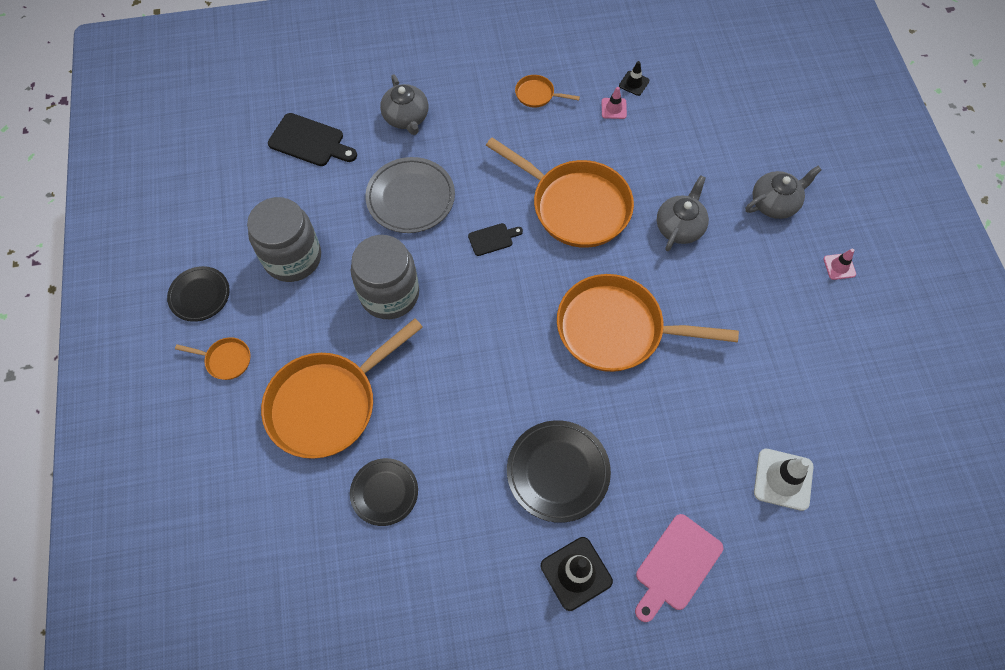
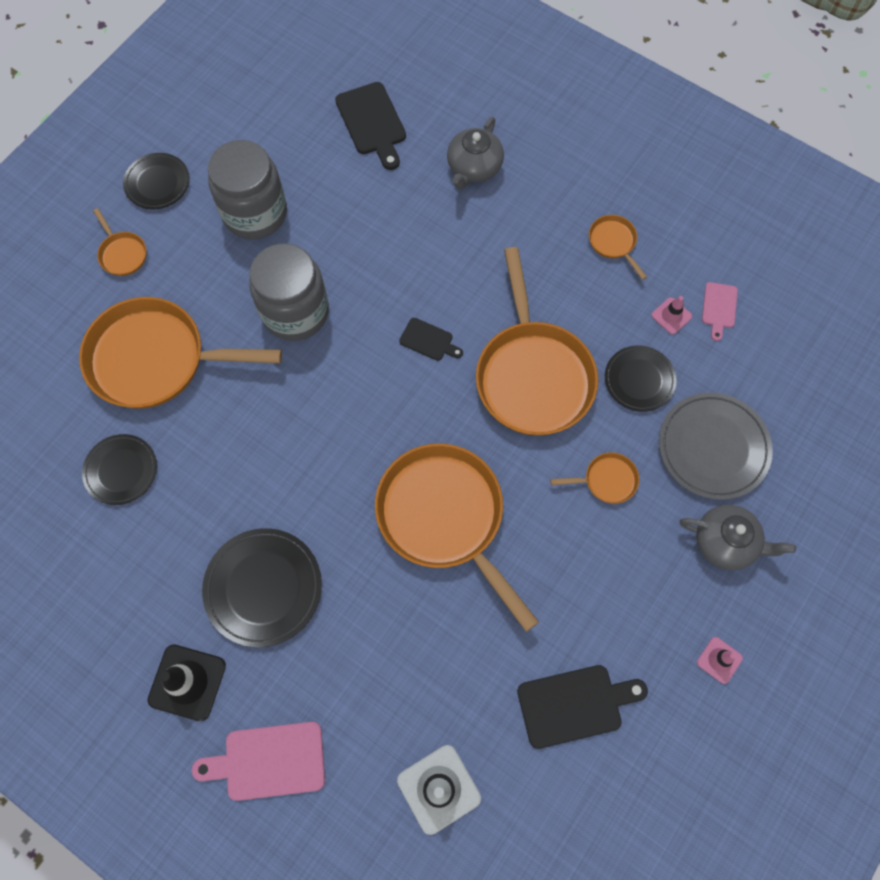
camera: 45 degrees right, 5 degrees up
(410, 198) = (400, 243): grey plate -> grey plate (713, 447)
(634, 83) = (719, 308): black traffic cone -> pink cutting board
(635, 157) = (639, 380): none -> black plate
(679, 227) = (606, 480): grey teapot -> orange pan
(798, 361) = (575, 704): none -> black cutting board

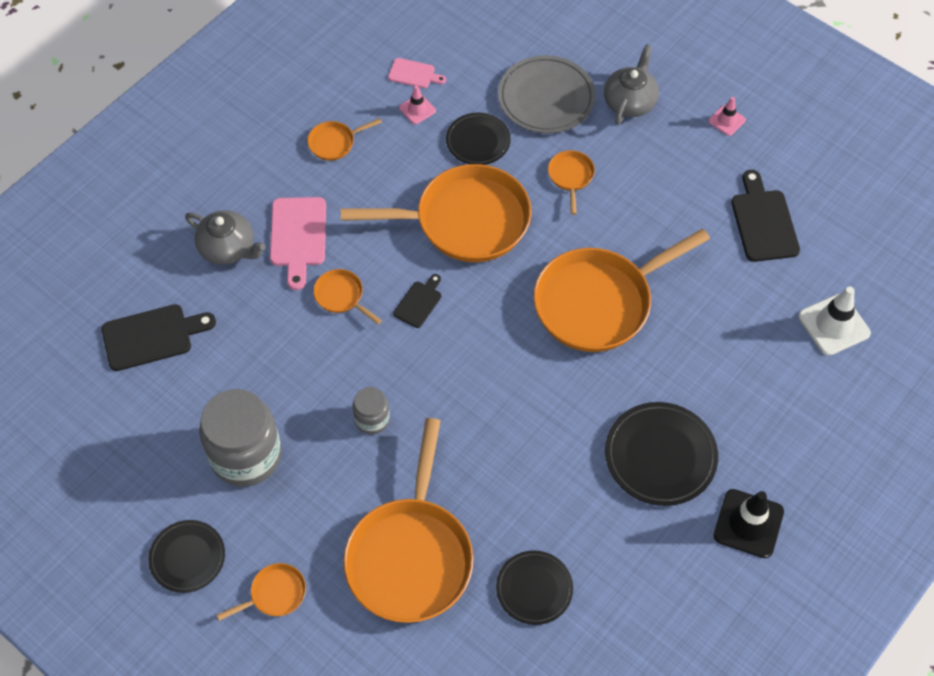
camera: 85 degrees left, 10 degrees down
(268, 761) = (816, 455): pink cutting board -> pink cutting board (298, 236)
(295, 312) = (372, 419): grey jar -> grey jar, size x0.50
(429, 270) = (341, 296): none -> orange pan

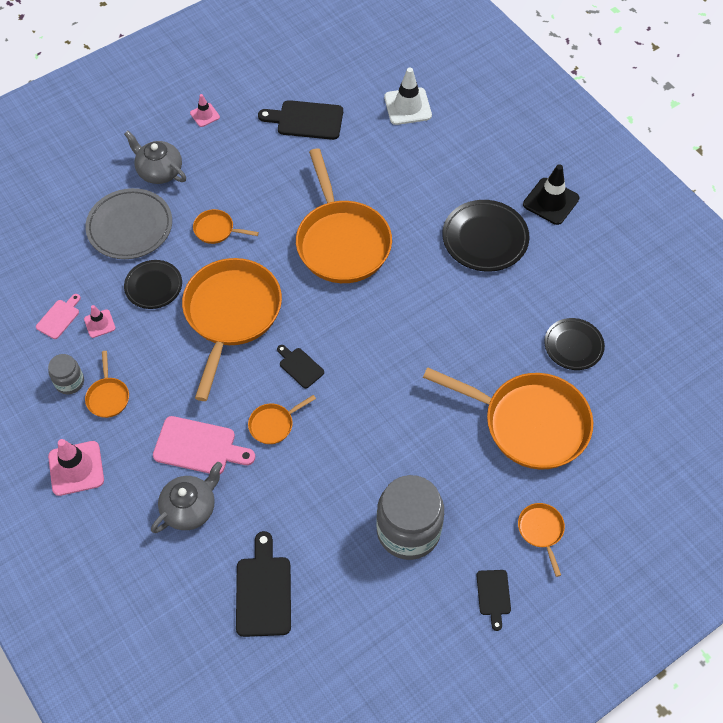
camera: 75 degrees left, 0 degrees up
(187, 557) = (493, 595): black plate -> black cutting board
(249, 141) = (76, 468): none -> pink traffic cone
(372, 419) = (400, 425): grey jar -> grey jar (69, 382)

